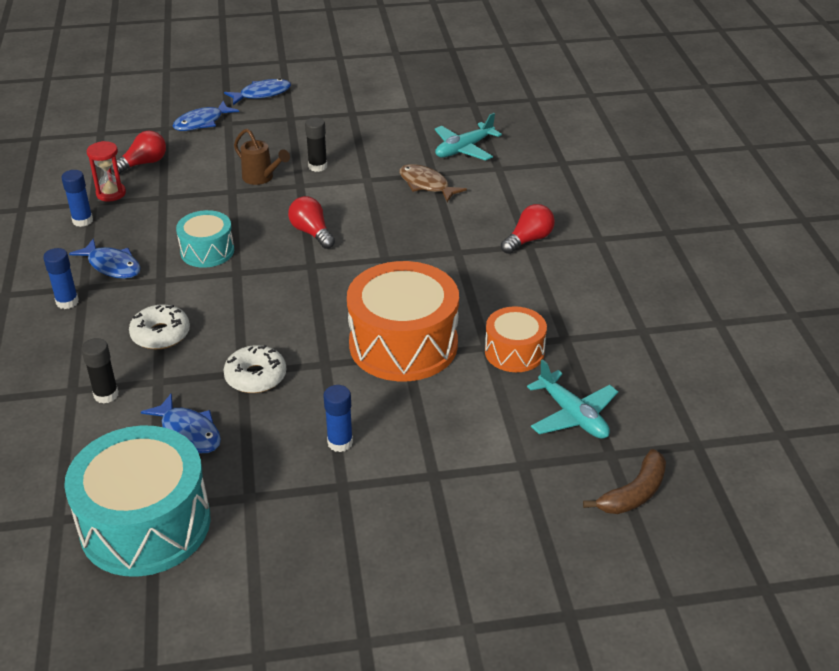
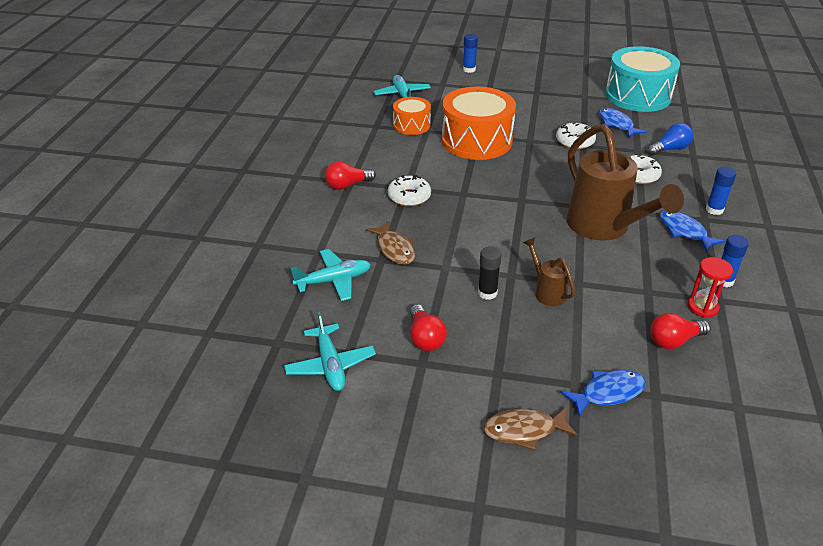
camera: 160 degrees left, 0 degrees up
(106, 395) = (670, 149): black glue stick -> blue light bulb
(207, 251) = (604, 227): turquoise drum -> brown watering can
(262, 94) = (524, 430): blue fish -> brown fish
(312, 233) = (513, 225): red light bulb -> red light bulb (425, 338)
(340, 442) = (532, 106): blue glue stick -> blue glue stick (469, 69)
(421, 99) = (330, 365): none -> turquoise plane
(446, 241) = (409, 197): none -> white donut
(634, 493) = (398, 68): brown banana -> none

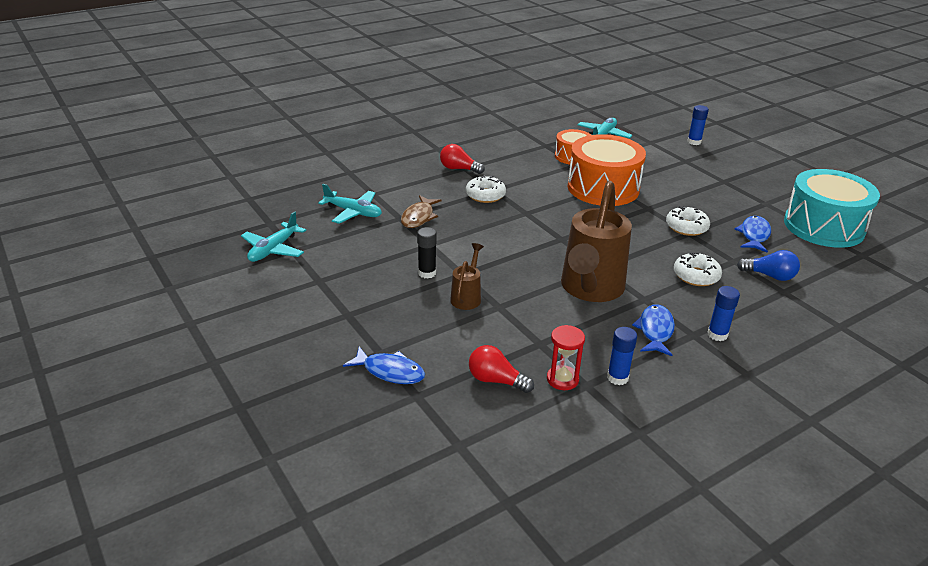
camera: 45 degrees right, 5 degrees down
(425, 338) = (345, 270): red light bulb -> none
(524, 430) = (304, 350): brown fish -> none

